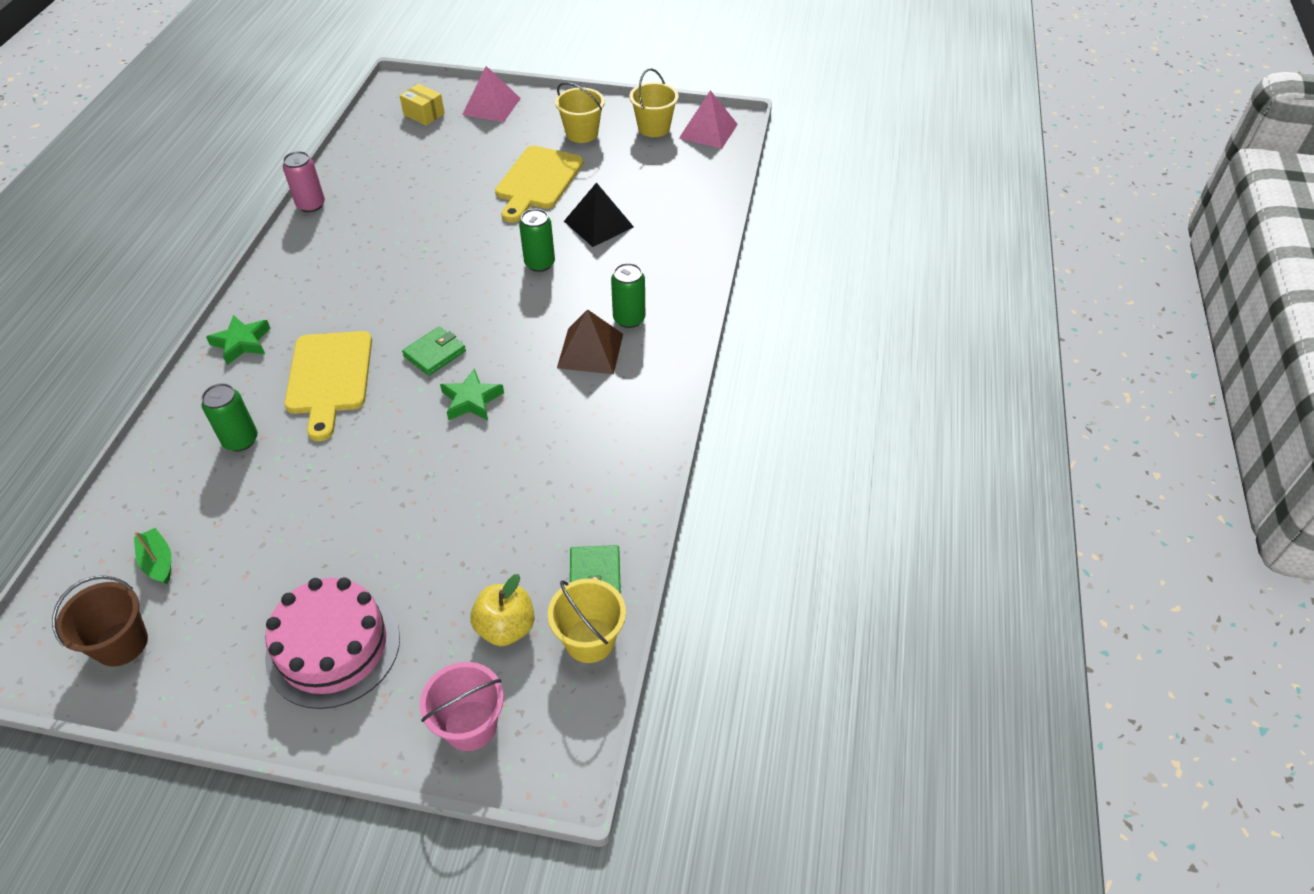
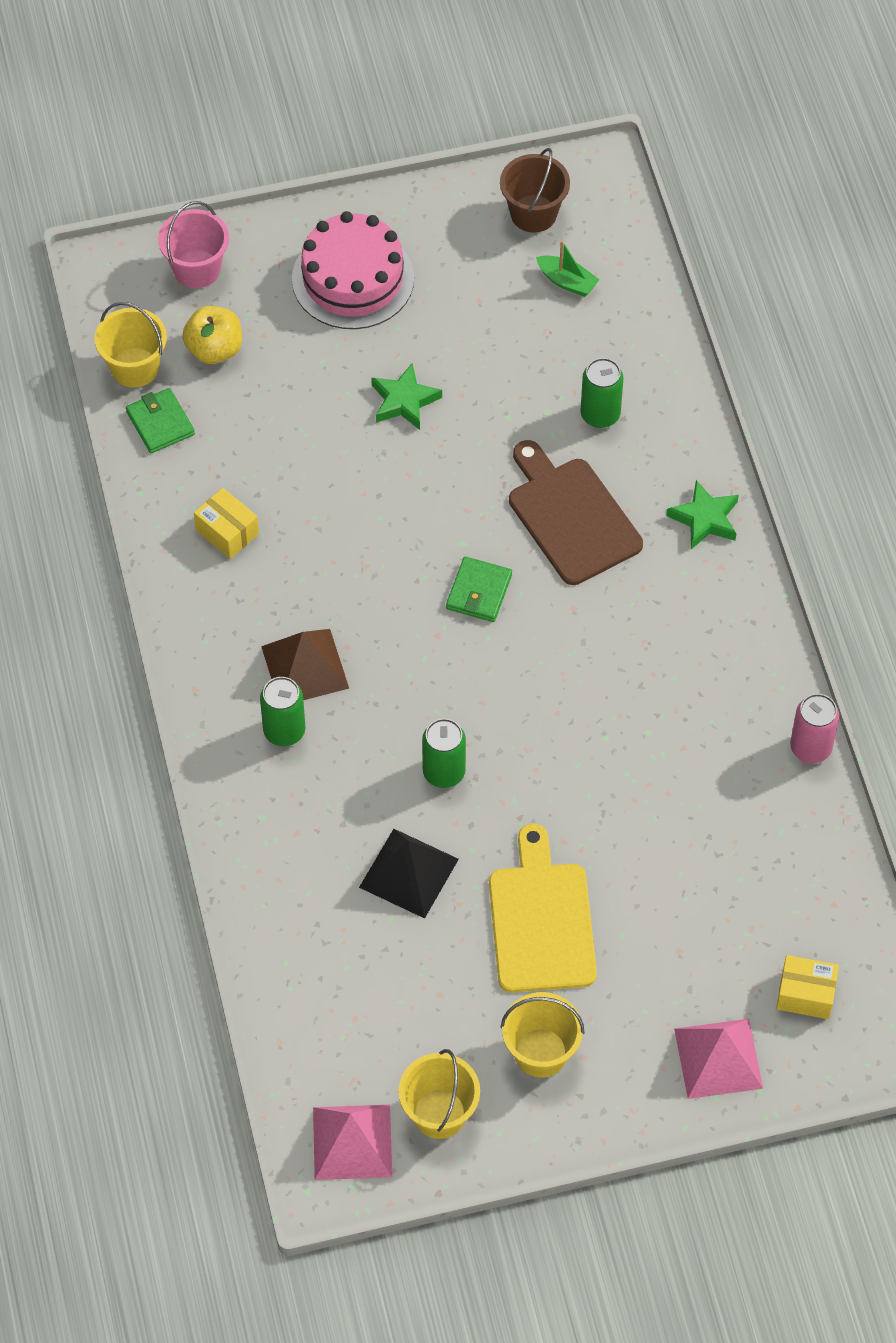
camera: 155 degrees right, 10 degrees up
(329, 377) = (571, 516): yellow cutting board -> brown cutting board
(471, 400) = (397, 552): green star -> green star (404, 401)
(591, 461) = (227, 532): none -> yellow box

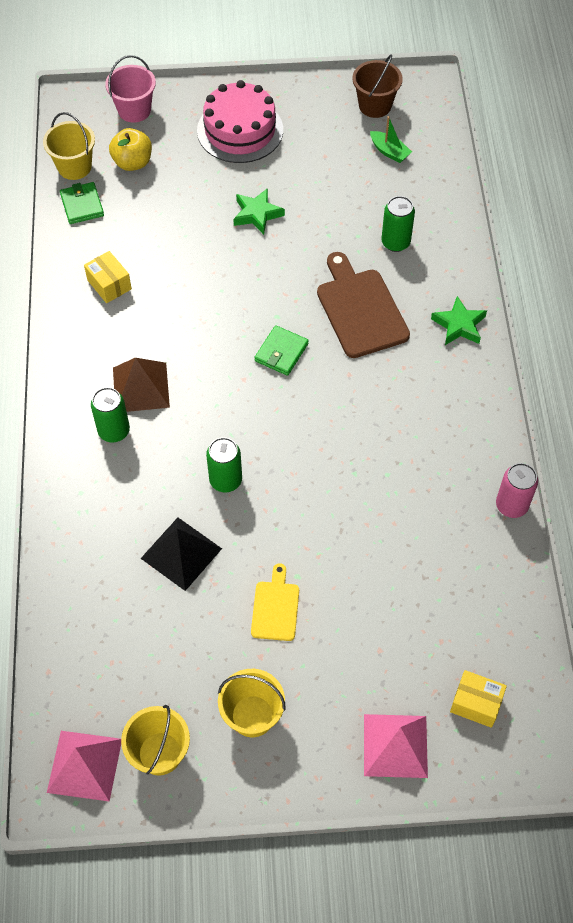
camera: 10 degrees right, 0 degrees up
(541, 920) = (275, 607): yellow cutting board -> yellow cutting board, size x0.56

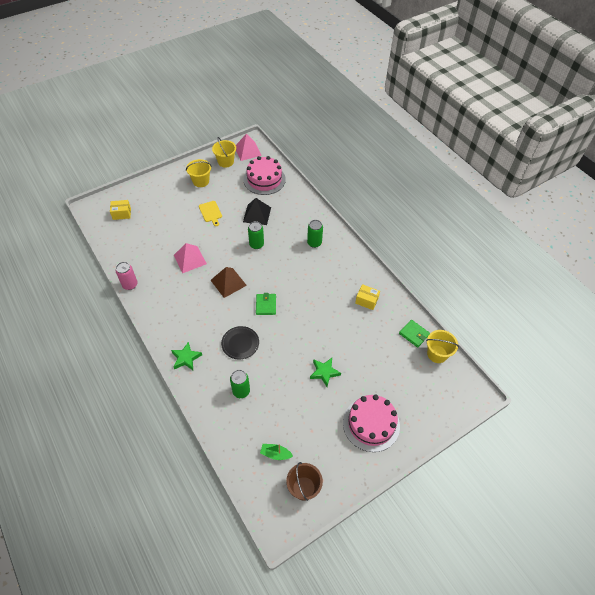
camera: 150 degrees right, 5 degrees down
(104, 645) = (264, 179): none -> pink cake
(132, 162) = (411, 371): yellow apple -> none
(134, 110) = (439, 407): pink bucket -> none
(141, 387) = (317, 263): brown pyramid -> brown pyramid (228, 282)
(360, 309) = (240, 343): brown cutting board -> black plate
(395, 745) = (147, 192): pink pyramid -> pink pyramid (190, 259)

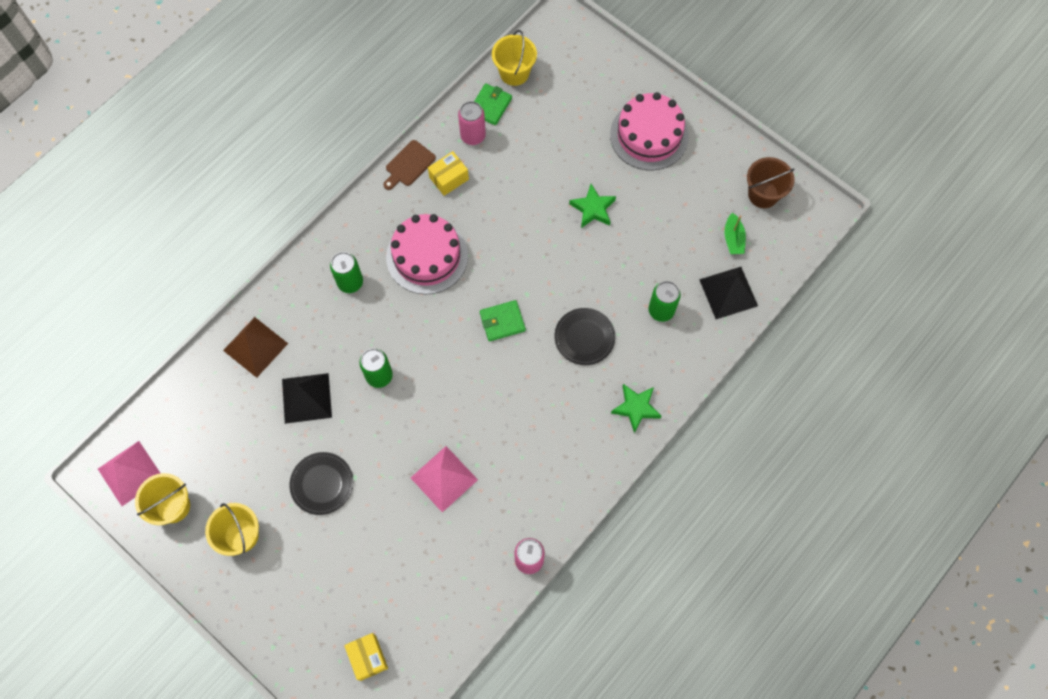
camera: 105 degrees left, 15 degrees up
(211, 212) = (322, 484): yellow cutting board -> black plate
(228, 282) = (475, 395): brown pyramid -> brown pyramid (255, 347)
(238, 437) = (728, 292): none -> black pyramid
(264, 179) = (209, 413): pink cake -> pink cake (427, 256)
(366, 301) = (449, 178): yellow box -> yellow box turned 45 degrees clockwise
(380, 283) = (409, 165): none -> brown cutting board
(393, 319) = (473, 136): none -> pink can

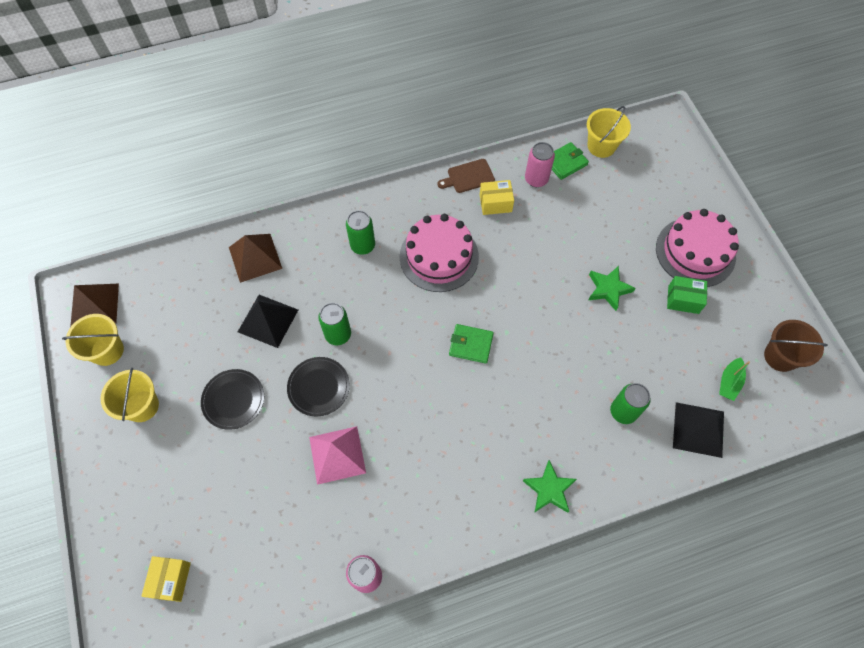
camera: 30 degrees right, 5 degrees down
(130, 473) = (94, 305): pink pyramid -> brown pyramid
(584, 337) = (537, 398): black plate -> black plate (319, 387)
(660, 185) = (683, 300): none -> green box

